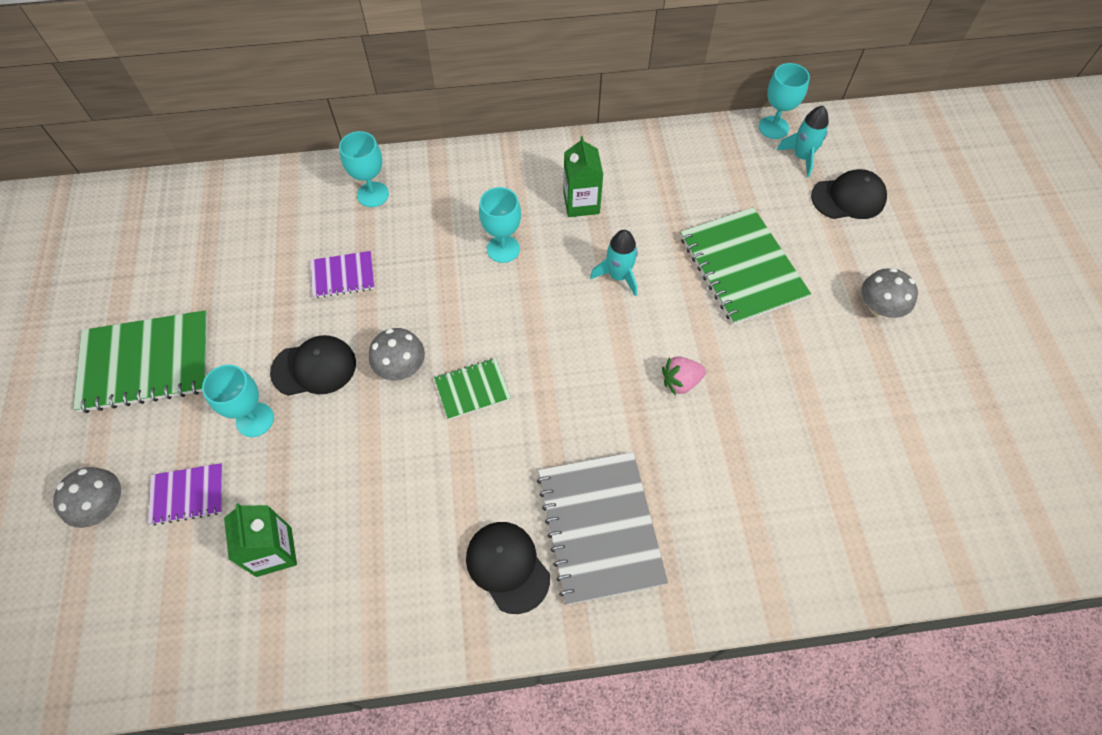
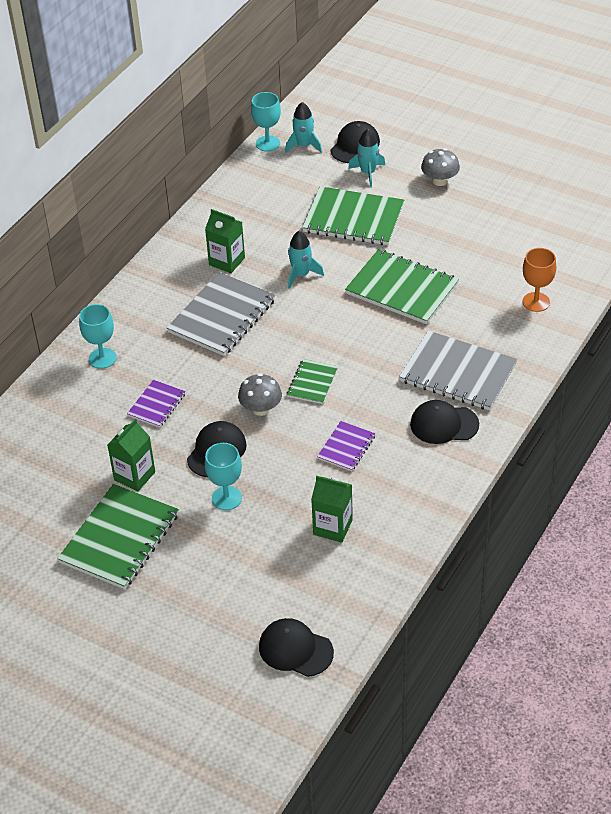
camera: 50 degrees left, 15 degrees down
(72, 634) = (295, 649): none -> black cap
(103, 506) = (215, 602): grey mushroom -> none
(187, 495) = (250, 554): purple notebook -> purple notebook (346, 447)
(236, 320) = (134, 476): none -> green carton
(503, 249) = (222, 316): turquoise goblet -> grey notebook
(680, 382) = (402, 289): pink strawberry -> green notebook
(786, 539) = (536, 302): none -> orange goblet
(821, 235) = (368, 173): none -> turquoise rocket

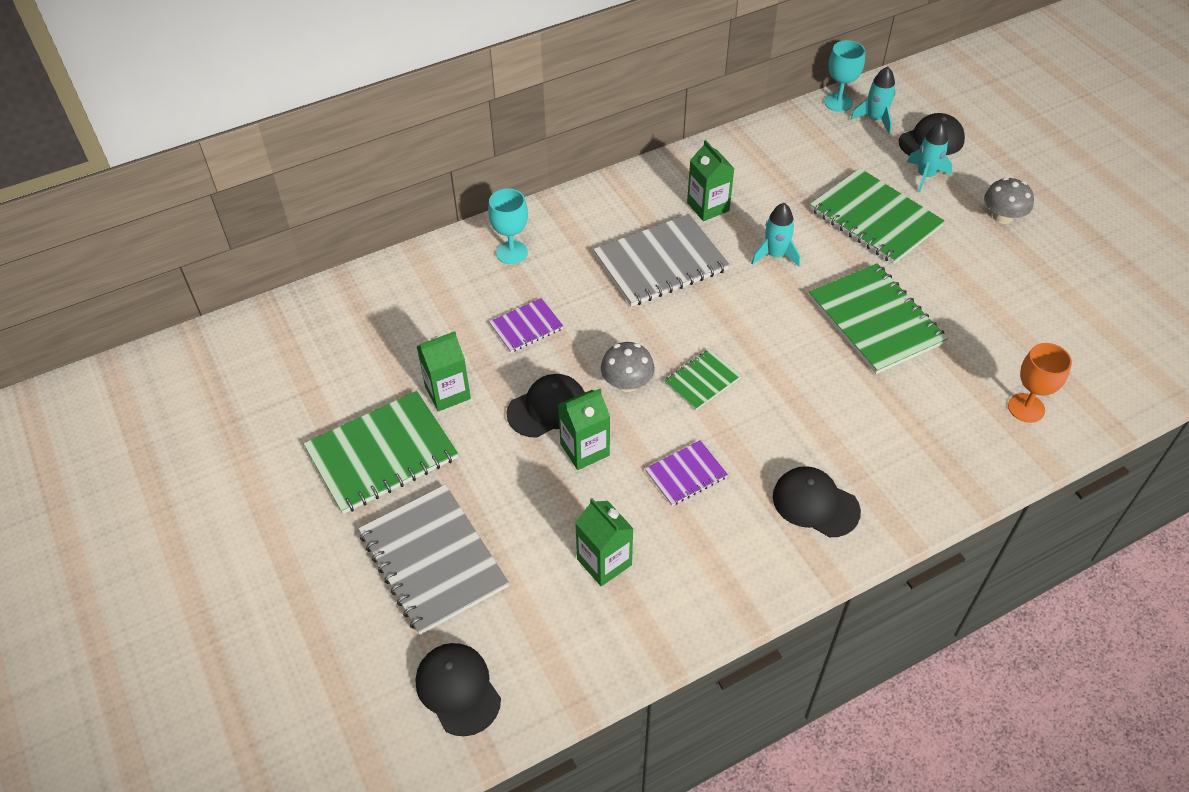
camera: 30 degrees right, 5 degrees up
(226, 498) = (518, 466): turquoise goblet -> none
(265, 465) = (585, 449): none -> green carton
(458, 373) = (874, 449): grey notebook -> grey notebook (433, 560)

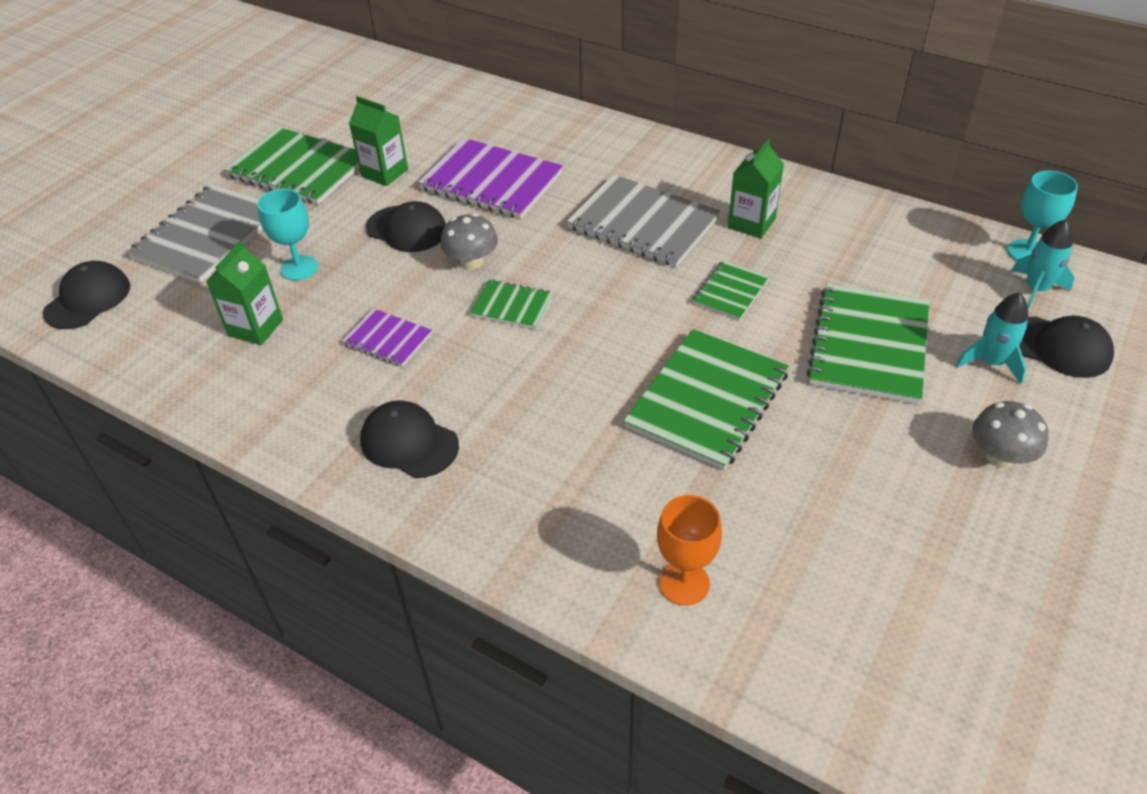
camera: 60 degrees right, 5 degrees down
(511, 252) = (571, 139): turquoise goblet -> turquoise goblet (299, 268)
(526, 327) = (491, 181): purple notebook -> purple notebook, size x1.91
(585, 449) = (374, 268): green carton -> none
(775, 255) = (730, 292): turquoise rocket -> green notebook
(815, 504) = (409, 443): black cap -> black cap turned 60 degrees counterclockwise

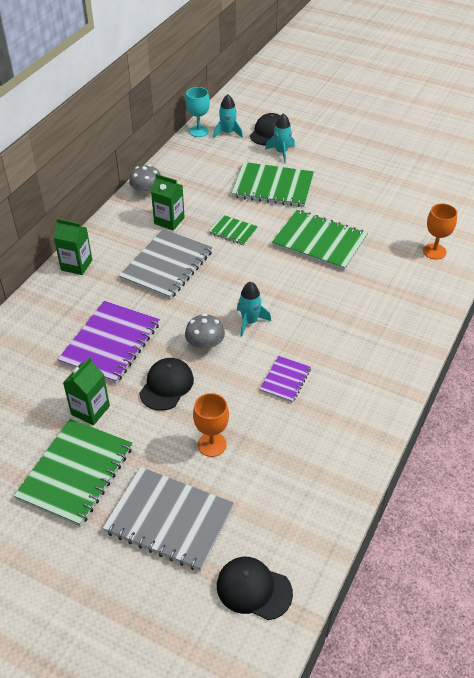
camera: 95 degrees left, 0 degrees up
(255, 328) = (279, 457): green carton -> green carton (76, 265)
(299, 268) = (212, 444): turquoise goblet -> orange goblet
(409, 443) = (371, 357): black cap -> none
(512, 306) = (249, 322): green notebook -> turquoise rocket
(1000, 456) = (340, 158): grey mushroom -> grey mushroom (147, 193)

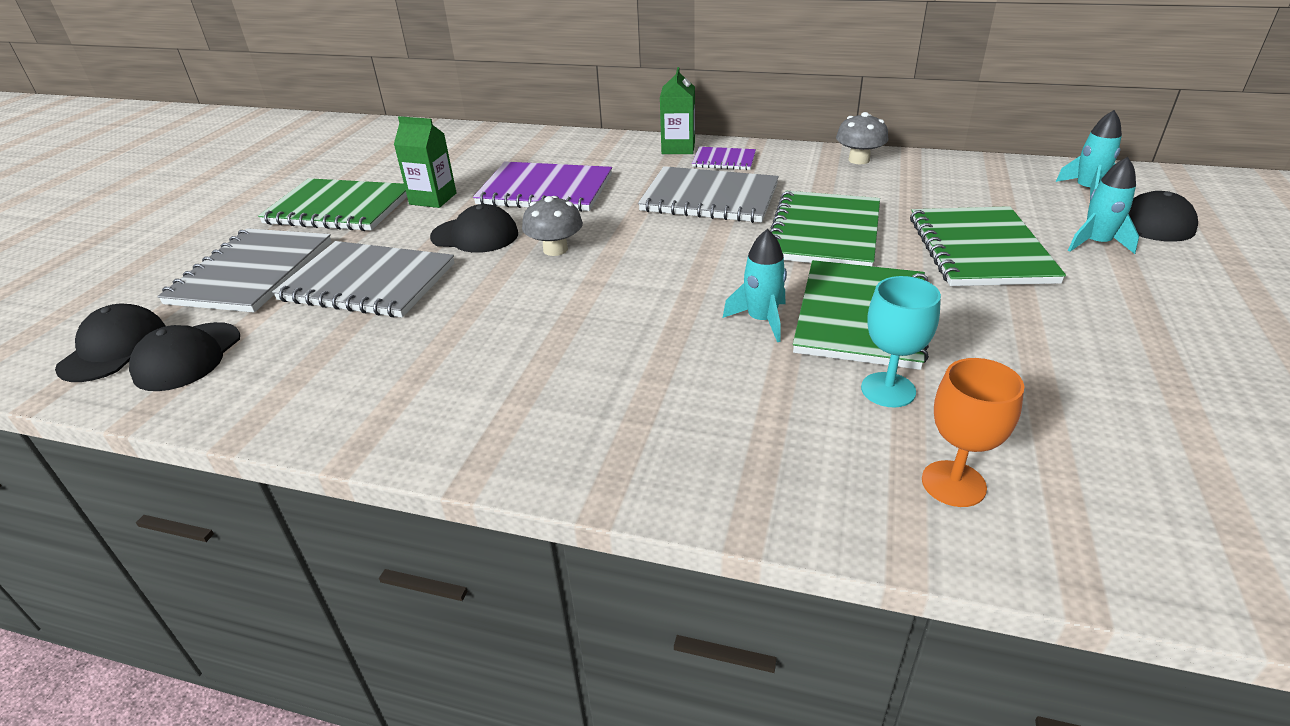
camera: 80 degrees right, 10 degrees down
(169, 221) = (809, 184): green carton -> none
(198, 131) = (1057, 168): turquoise goblet -> turquoise goblet (888, 390)
(212, 444) = (368, 282): orange goblet -> grey notebook
(233, 231) = (824, 232): green notebook -> green notebook, size x1.91
(249, 322) = (616, 276): turquoise rocket -> turquoise rocket (761, 320)
(277, 538) = (188, 357): none -> black cap
(285, 380) = (493, 325): purple notebook -> purple notebook (724, 160)

